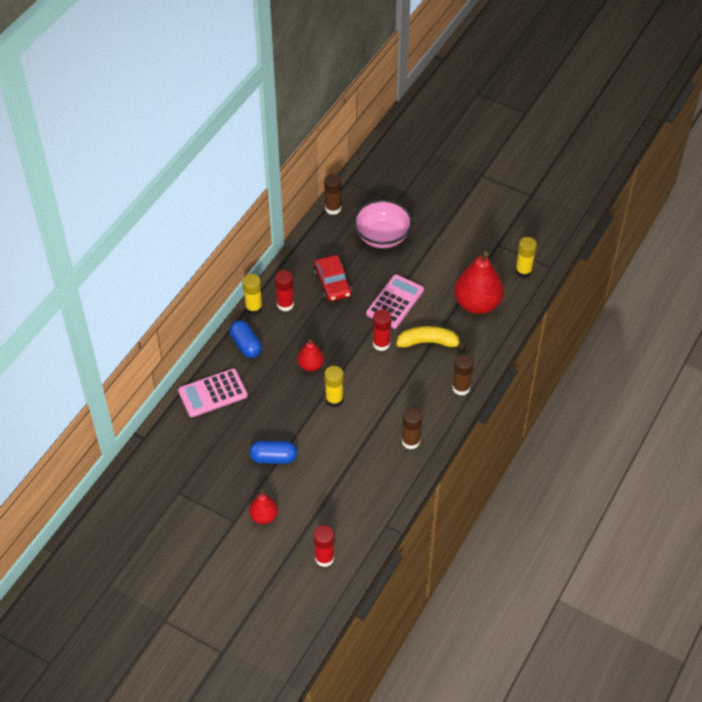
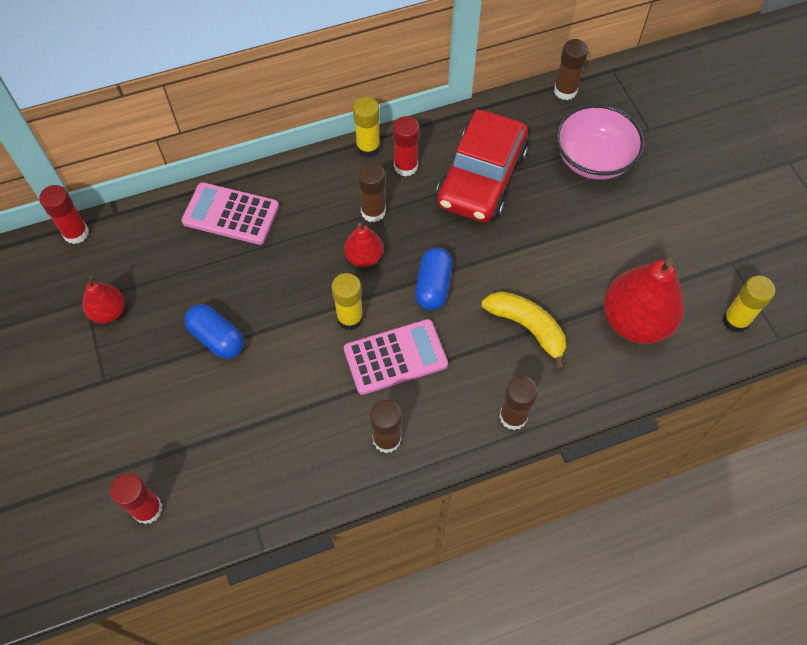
camera: 40 degrees right, 10 degrees up
(246, 345) = (318, 184): blue capsule -> blue capsule (433, 286)
(264, 516) = (138, 401): red pear -> red pear (109, 312)
(291, 339) = (373, 211): none -> brown glue stick
(333, 284) = (481, 178): red car -> red car, size x1.59
(381, 344) = (469, 289): red glue stick -> red glue stick (76, 233)
(395, 302) = (534, 249): pink calculator -> pink calculator (395, 357)

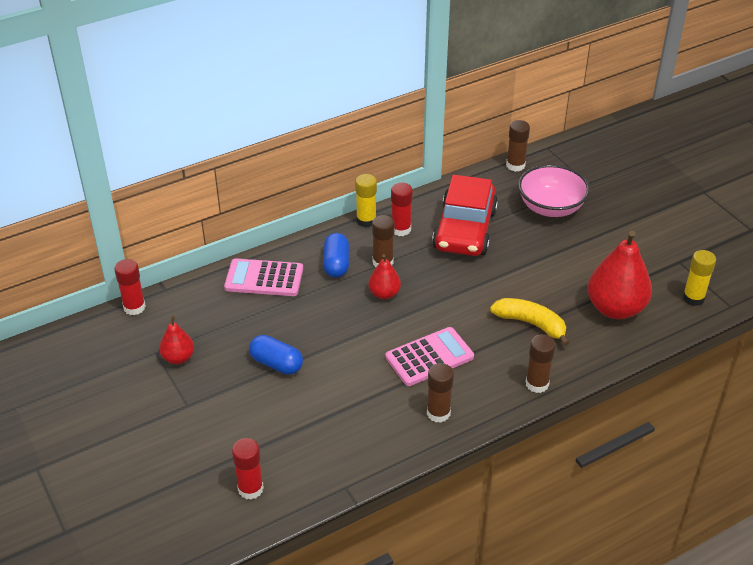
camera: 10 degrees left, 20 degrees down
(350, 318) = (384, 336): yellow glue stick -> none
(433, 286) = (446, 306): blue capsule -> blue capsule (336, 264)

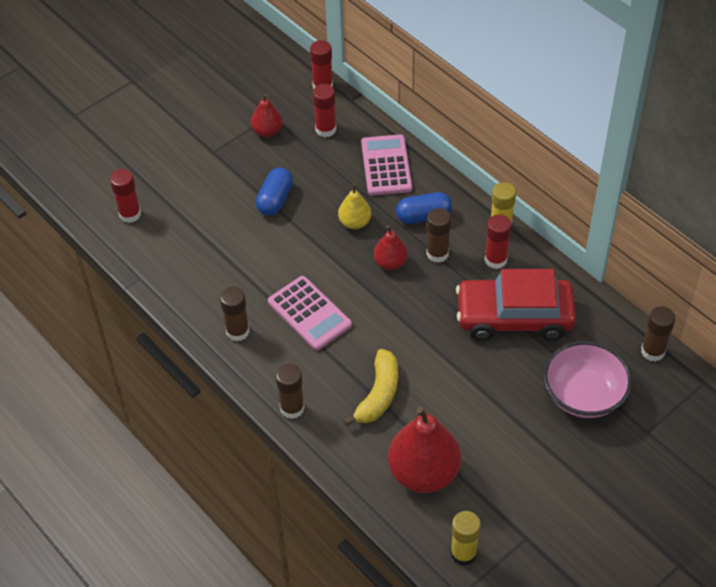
camera: 80 degrees right, 10 degrees up
(197, 313) = (325, 129): none -> red glue stick
(327, 310) = (355, 222): none -> yellow pear

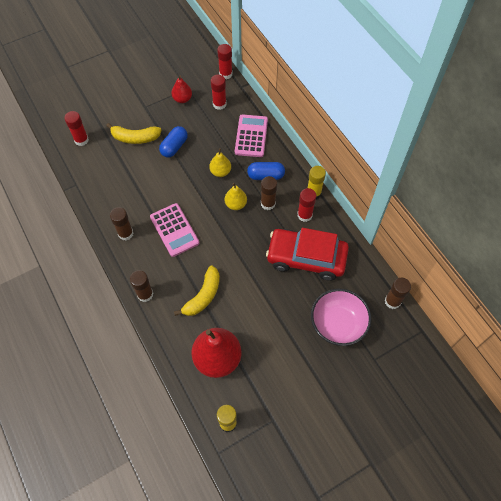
camera: 10 degrees right, 10 degrees up
(212, 197) = (135, 138): none -> yellow banana
(390, 263) = (236, 204): red pear -> yellow pear

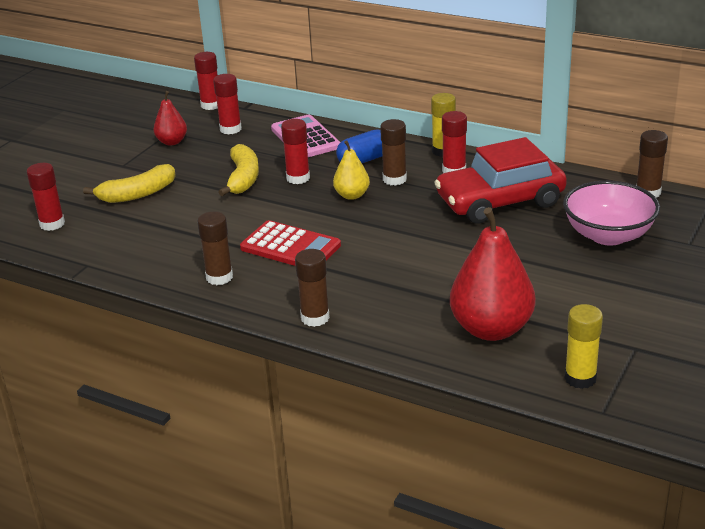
camera: 30 degrees left, 30 degrees down
(174, 147) = (206, 181): blue capsule -> none
(174, 230) = (290, 247): pink calculator -> red calculator
(203, 296) = (402, 285): yellow banana -> yellow banana (243, 178)
(220, 172) = (298, 178): yellow pear -> red glue stick

